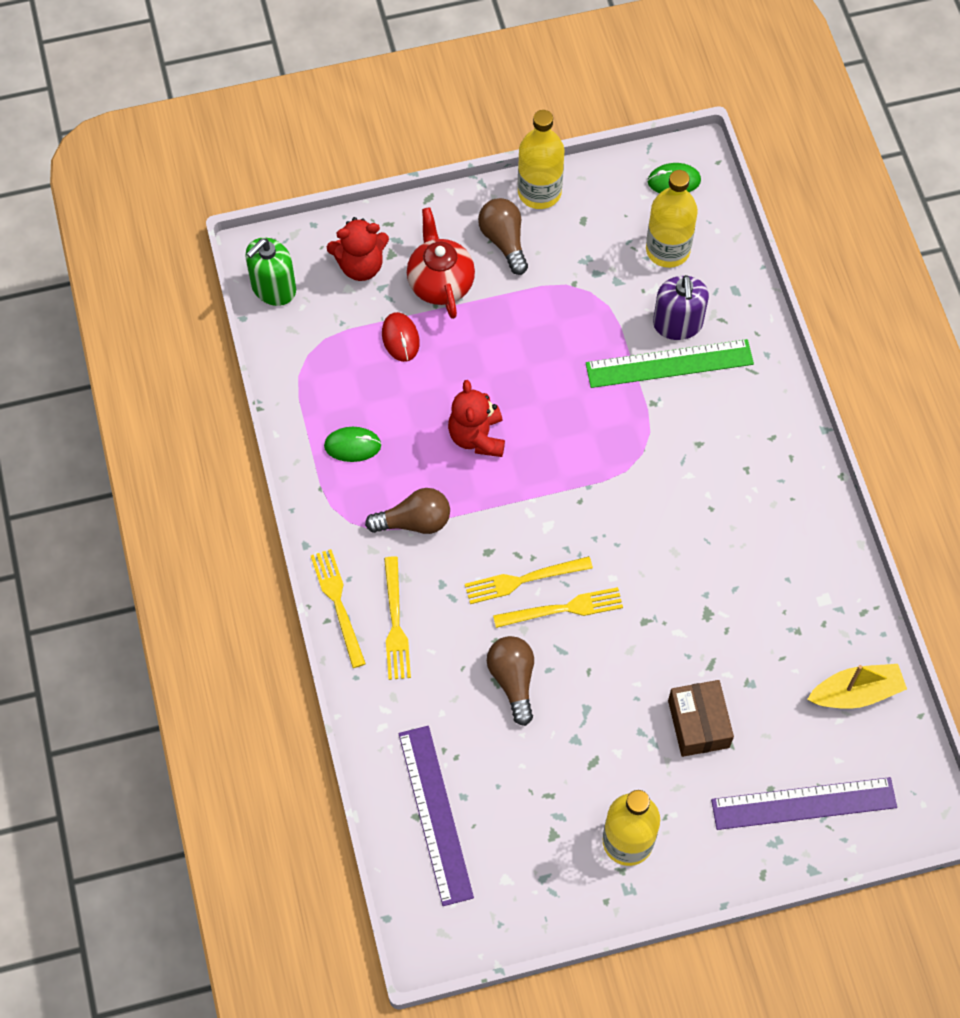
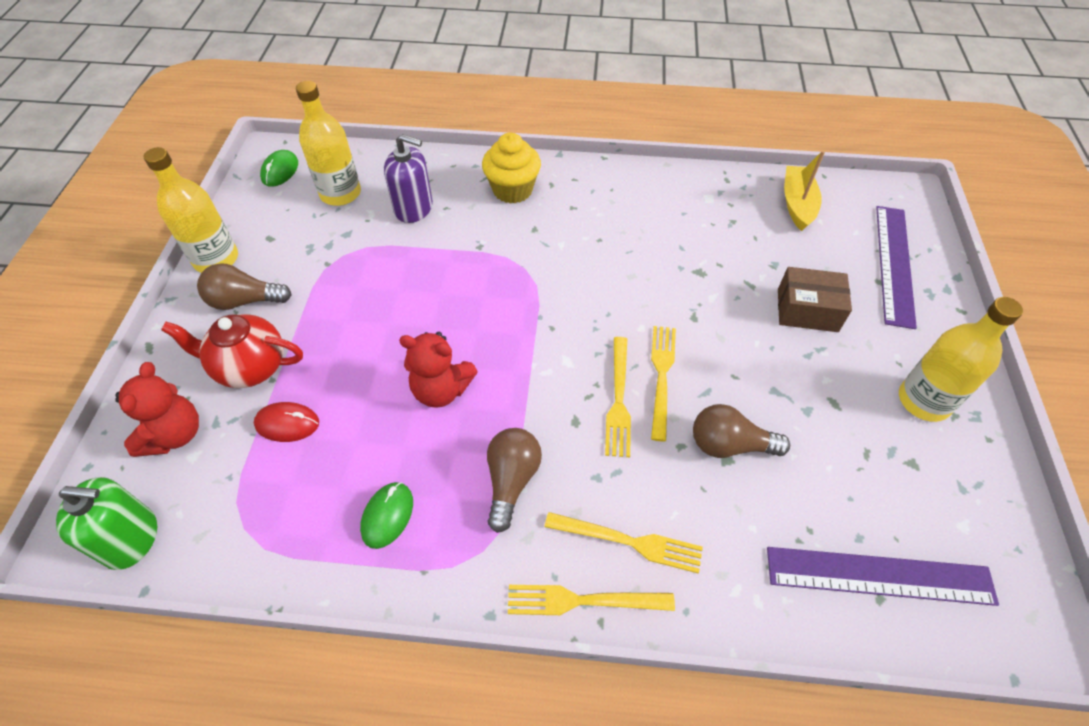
camera: 70 degrees left, 10 degrees down
(273, 288) = (131, 539): green soap dispenser -> green soap dispenser turned 60 degrees counterclockwise
(669, 363) = (448, 224): green ruler -> none
(746, 403) = (512, 190): none -> yellow cupcake

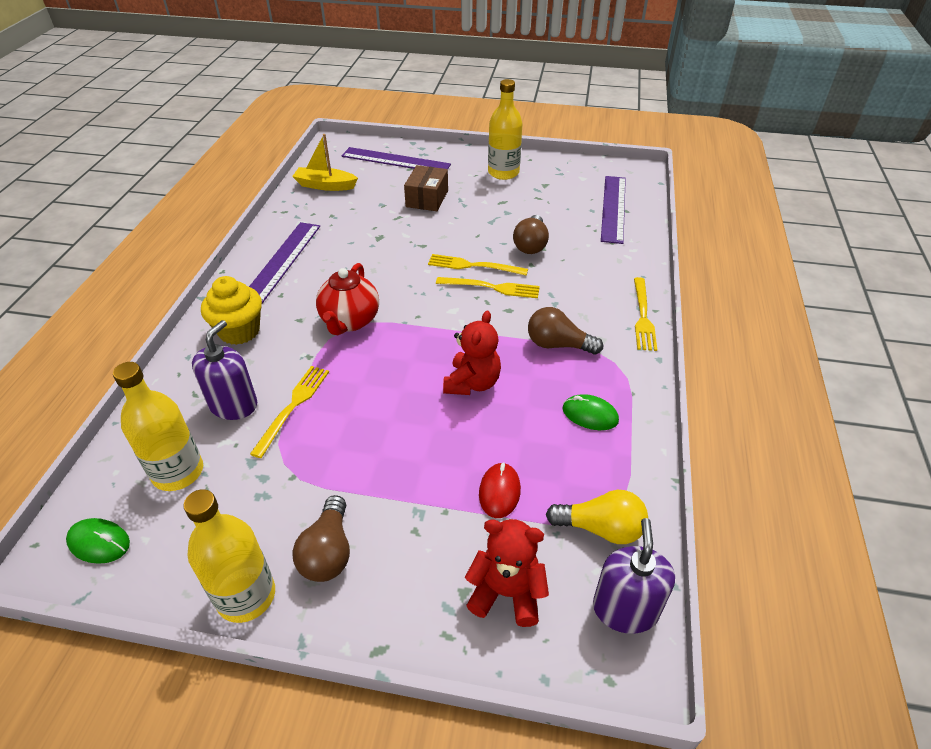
camera: 85 degrees left, 10 degrees down
(131, 539) = (625, 609): green soap dispenser -> purple soap dispenser
(226, 521) = (601, 528): none -> yellow light bulb
(250, 367) = (426, 533): red teapot -> red teapot (350, 321)
(629, 542) = (601, 293): yellow fork -> yellow fork (293, 406)
(631, 197) = (282, 261): none -> purple ruler

